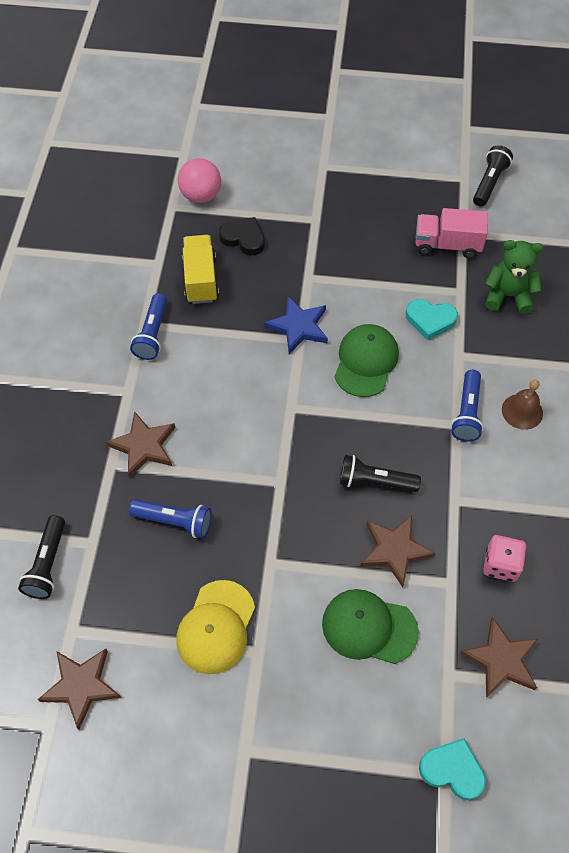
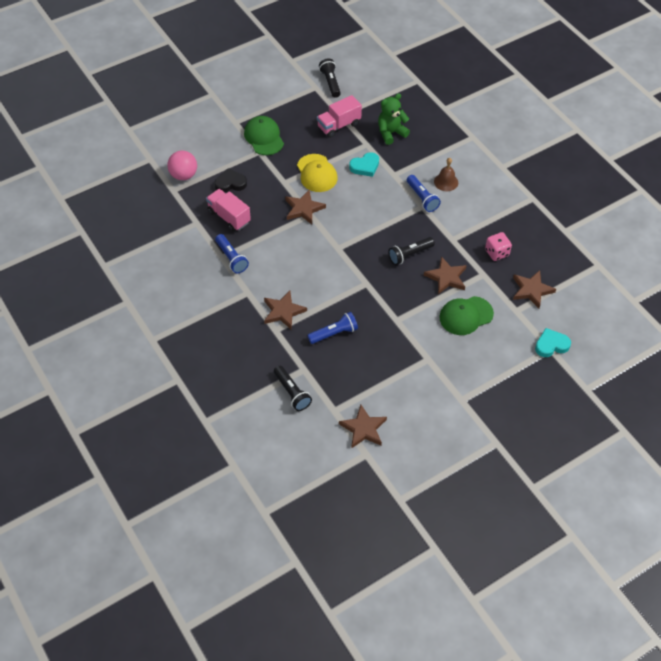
camera: 40 degrees left, 5 degrees down
(200, 279) = (229, 217): yellow truck -> pink truck
(216, 627) = (399, 362): yellow cap -> yellow cap (316, 173)
(298, 327) = (303, 209): blue star -> brown star
(366, 362) = (353, 204): green cap -> green cap (264, 137)

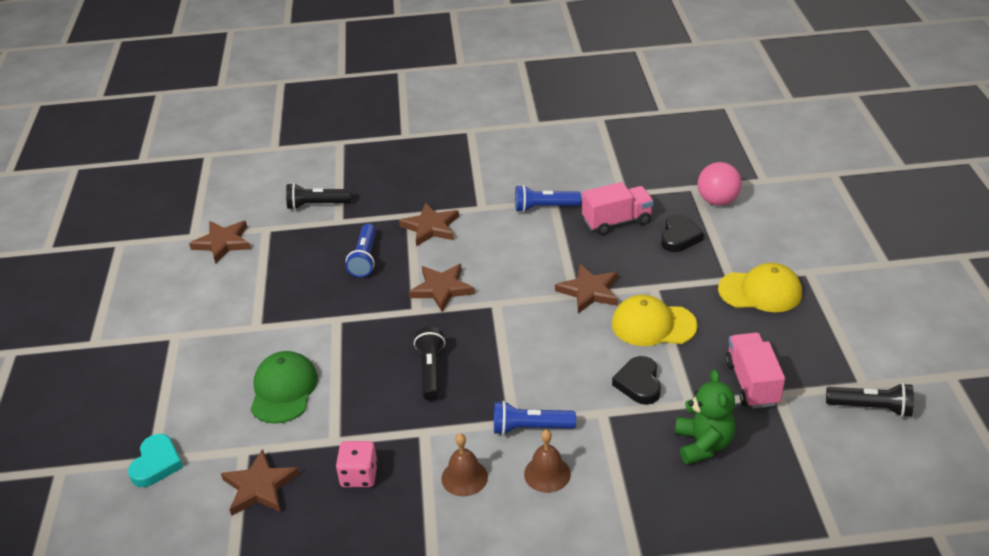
camera: 120 degrees right, 15 degrees down
(264, 137) = (760, 291): green cap -> yellow cap
(365, 166) = (639, 383): turquoise heart -> black heart
(446, 277) = (361, 395): brown star -> brown star (442, 289)
(469, 211) = (464, 477): none -> brown bell

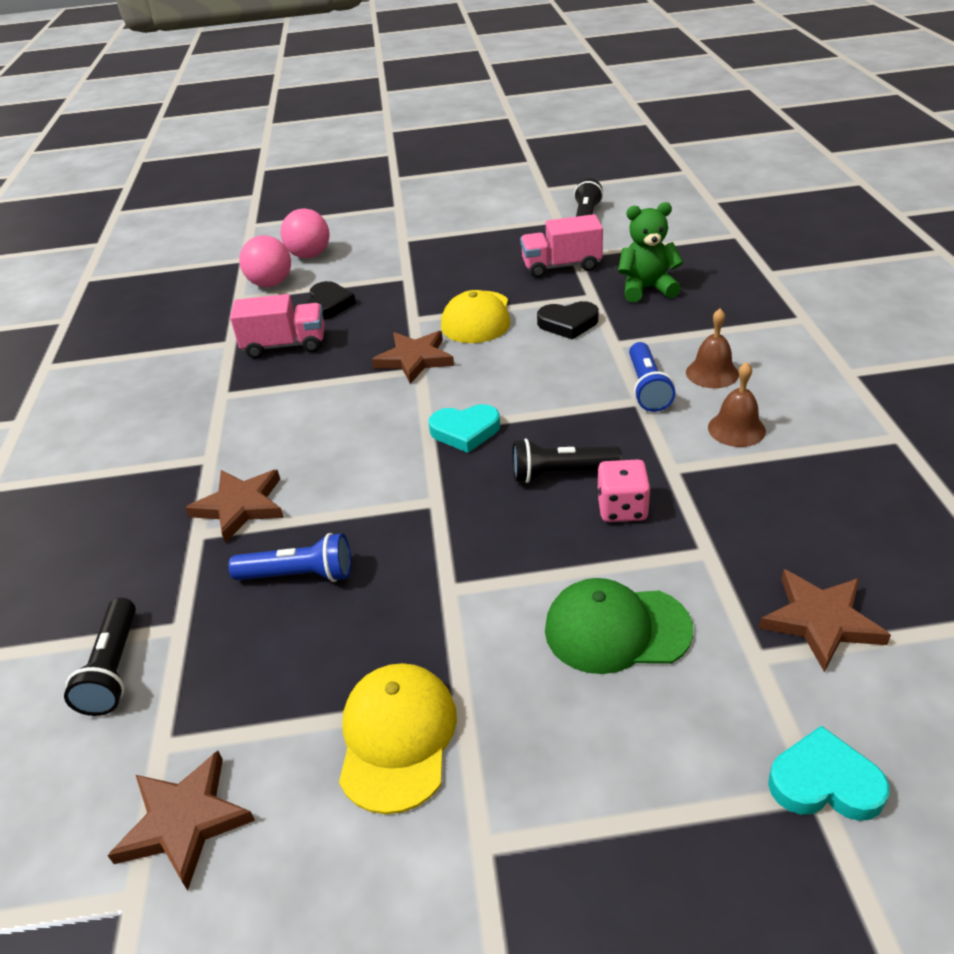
camera: 90 degrees left, 0 degrees up
(359, 475) = (763, 518): pink dice -> pink dice (622, 508)
(442, 289) = (391, 480): brown star -> none
(489, 322) = (465, 431): none -> turquoise heart
(544, 207) = (234, 401): blue flashlight -> none
(617, 221) = (285, 345): pink truck -> pink truck turned 105 degrees clockwise
(679, 237) = (328, 305): black heart -> black heart turned 75 degrees clockwise
(760, 291) = (429, 261): yellow cap -> yellow cap (397, 738)
(771, 216) = (309, 255): none -> pink ball

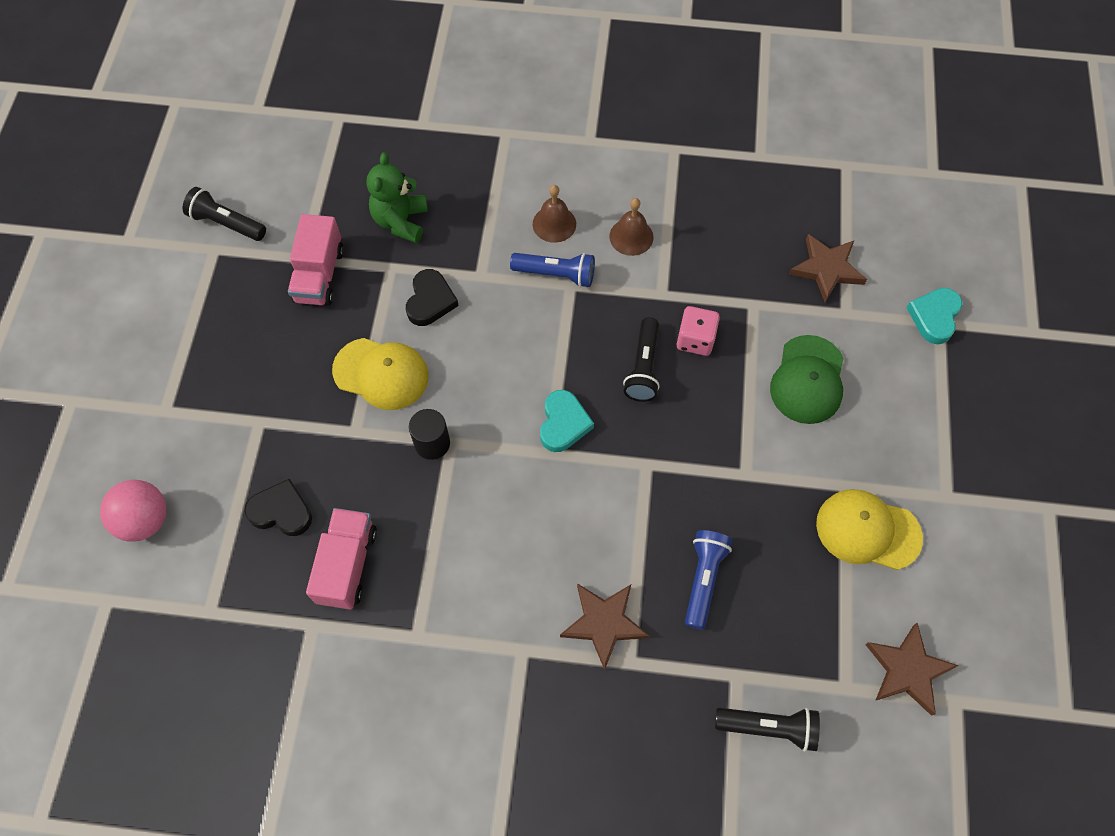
camera: 80 degrees left, 25 degrees up
(271, 284) = (194, 571): pink ball -> none
(415, 359) = (432, 443): brown star -> black cylinder

